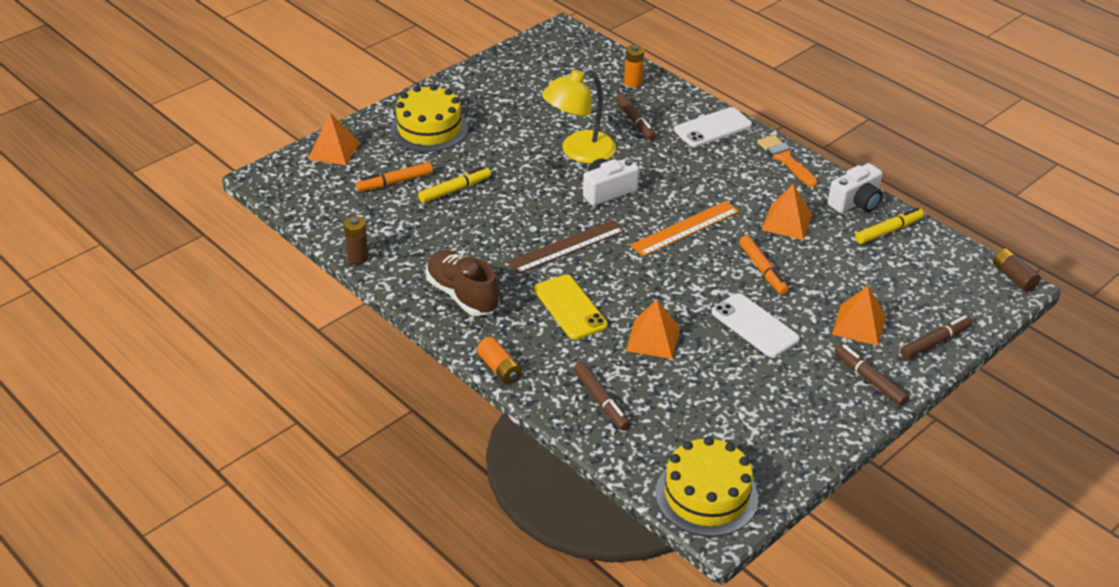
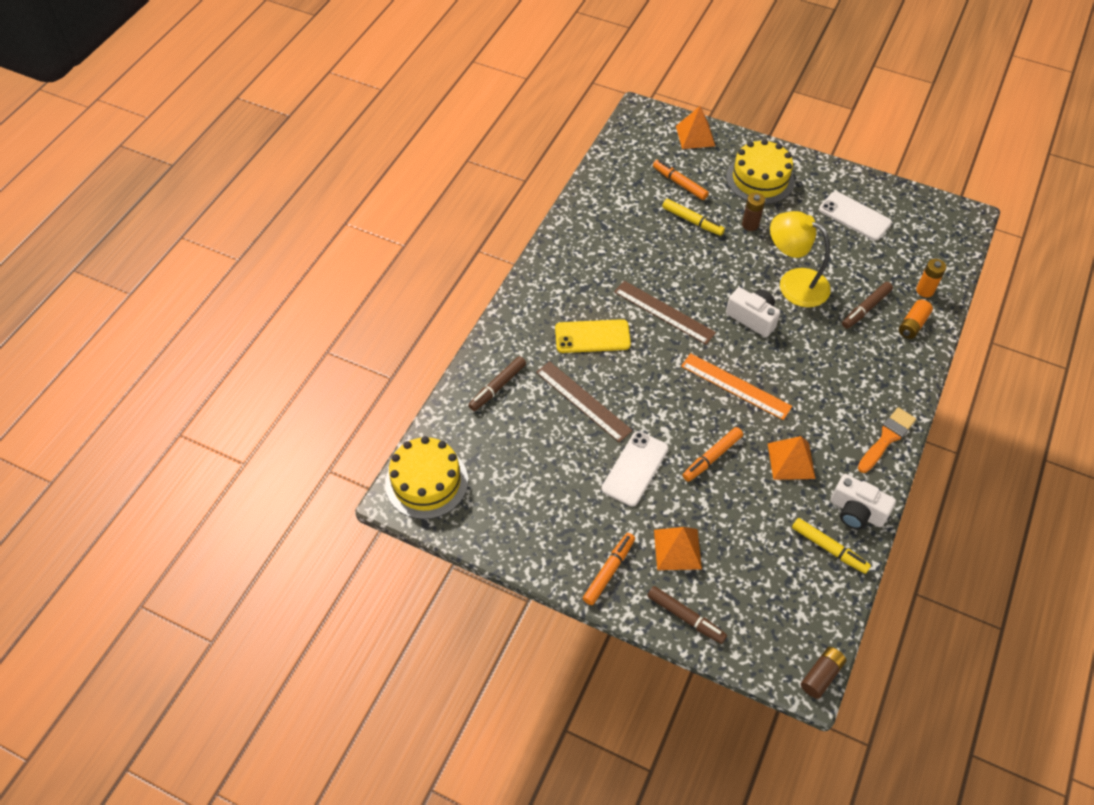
camera: 70 degrees right, 15 degrees up
(358, 258) = (580, 194): brown battery -> brown battery (750, 224)
(462, 295) = (572, 267): brown shoe -> none
(499, 368) = (503, 315): orange battery -> orange battery (912, 325)
(570, 307) = (592, 337): yellow phone -> yellow phone turned 45 degrees clockwise
(653, 339) = (583, 401): orange pyramid -> brown ruler
(713, 128) = (897, 369): white phone -> white phone (854, 216)
(869, 379) = (609, 571): brown marker -> orange marker

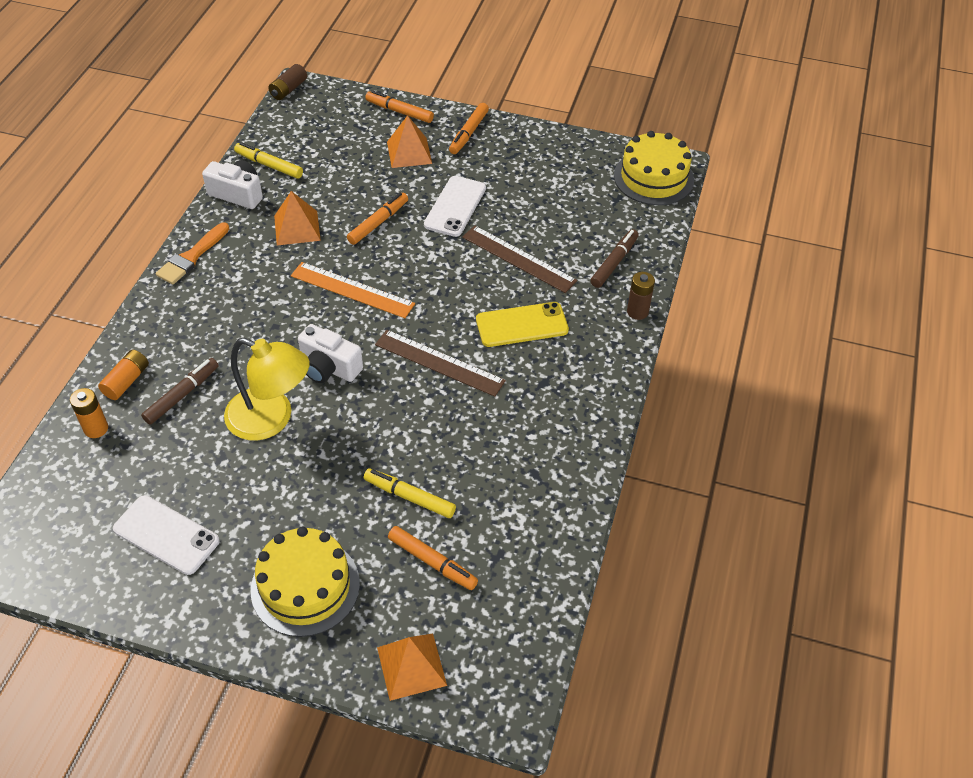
camera: 170 degrees right, 5 degrees down
(685, 617) = (399, 111): brown marker -> orange marker
(750, 224) = (325, 501): brown battery -> brown battery (637, 312)

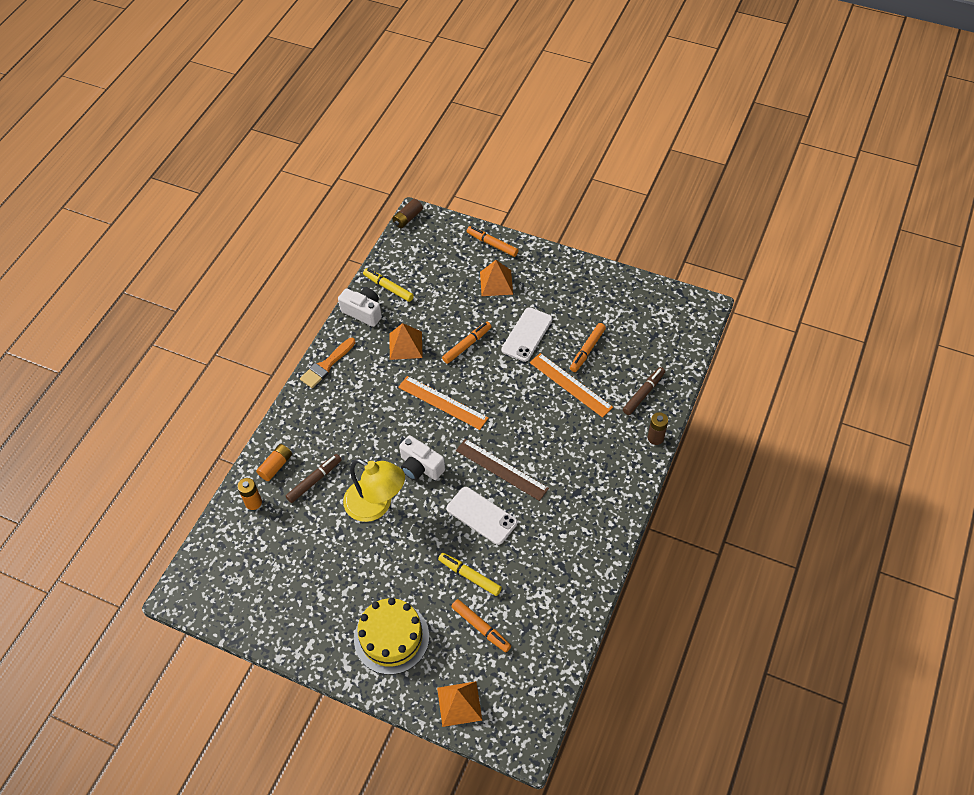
camera: 10 degrees right, 5 degrees up
(166, 535) = (299, 589): white phone -> white phone (481, 515)
(468, 133) = (544, 268): orange marker -> orange marker (587, 350)
(518, 259) = (570, 384): brown ruler -> orange ruler
(522, 325) = (566, 442): yellow phone -> none
(653, 178) = (685, 318): yellow cake -> none

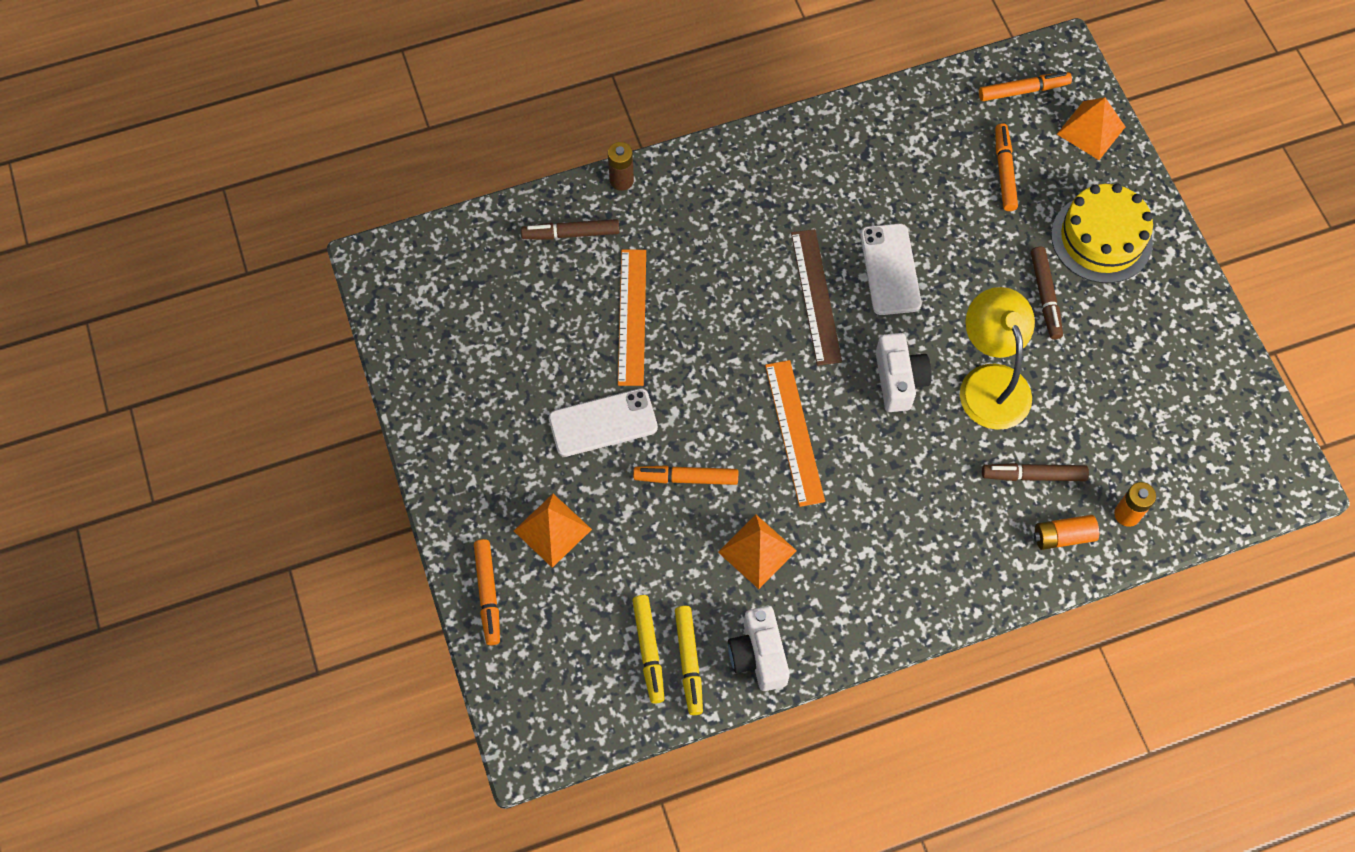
camera: 135 degrees left, 10 degrees up
(326, 365) = (880, 619): orange brush -> none
(391, 575) = (1045, 296): none -> brown marker
(408, 218) = (541, 757): brown battery -> none
(469, 576) = (965, 224): yellow marker -> yellow marker (648, 650)
(587, 350) = (563, 338): orange marker -> orange marker (1023, 91)

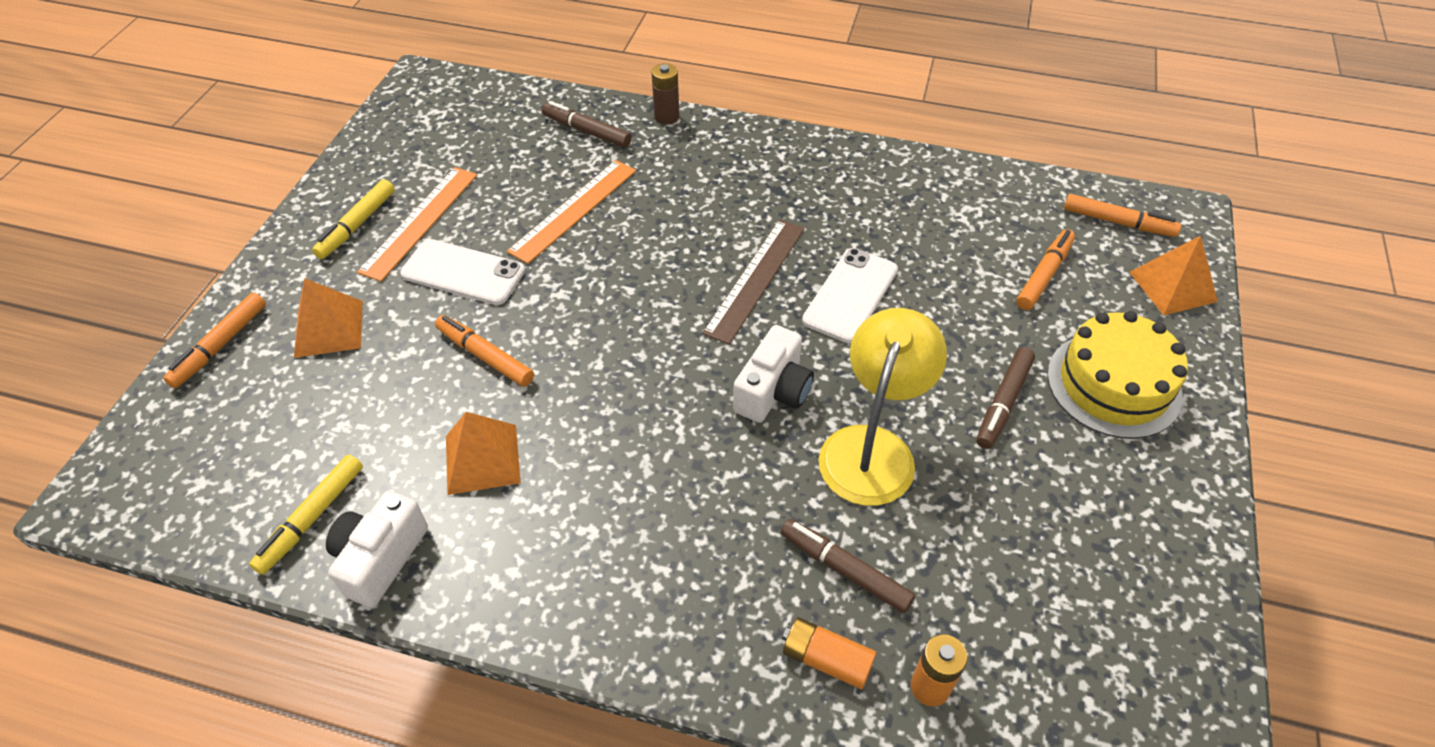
camera: 35 degrees right, 15 degrees down
(648, 650) = (289, 482): yellow marker -> yellow marker (357, 225)
(794, 432) = (624, 377): orange ruler -> orange ruler (420, 222)

